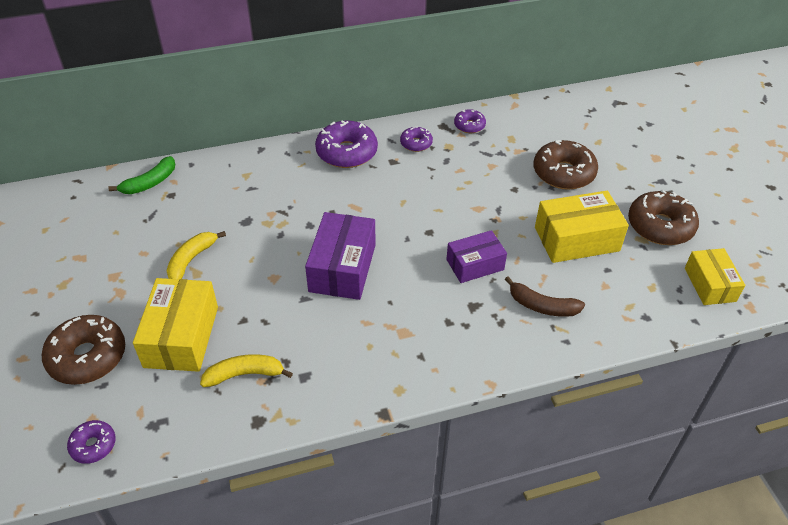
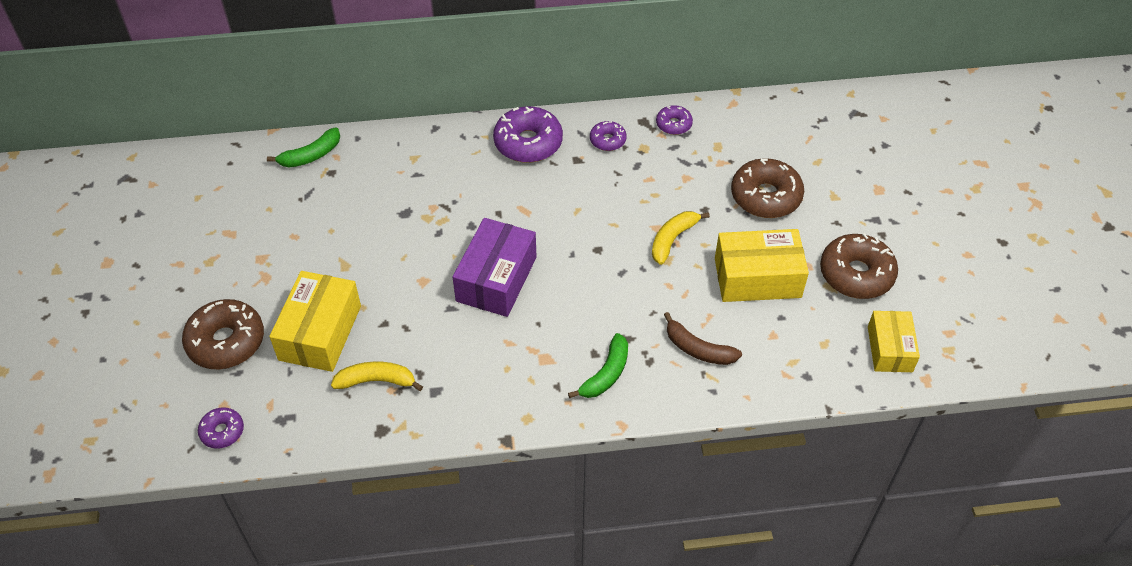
camera: 10 degrees right, 5 degrees up
(191, 260) = (341, 250): yellow banana -> yellow banana (672, 239)
(464, 339) = (606, 374): none -> green banana
(475, 264) = (638, 293): purple box -> none

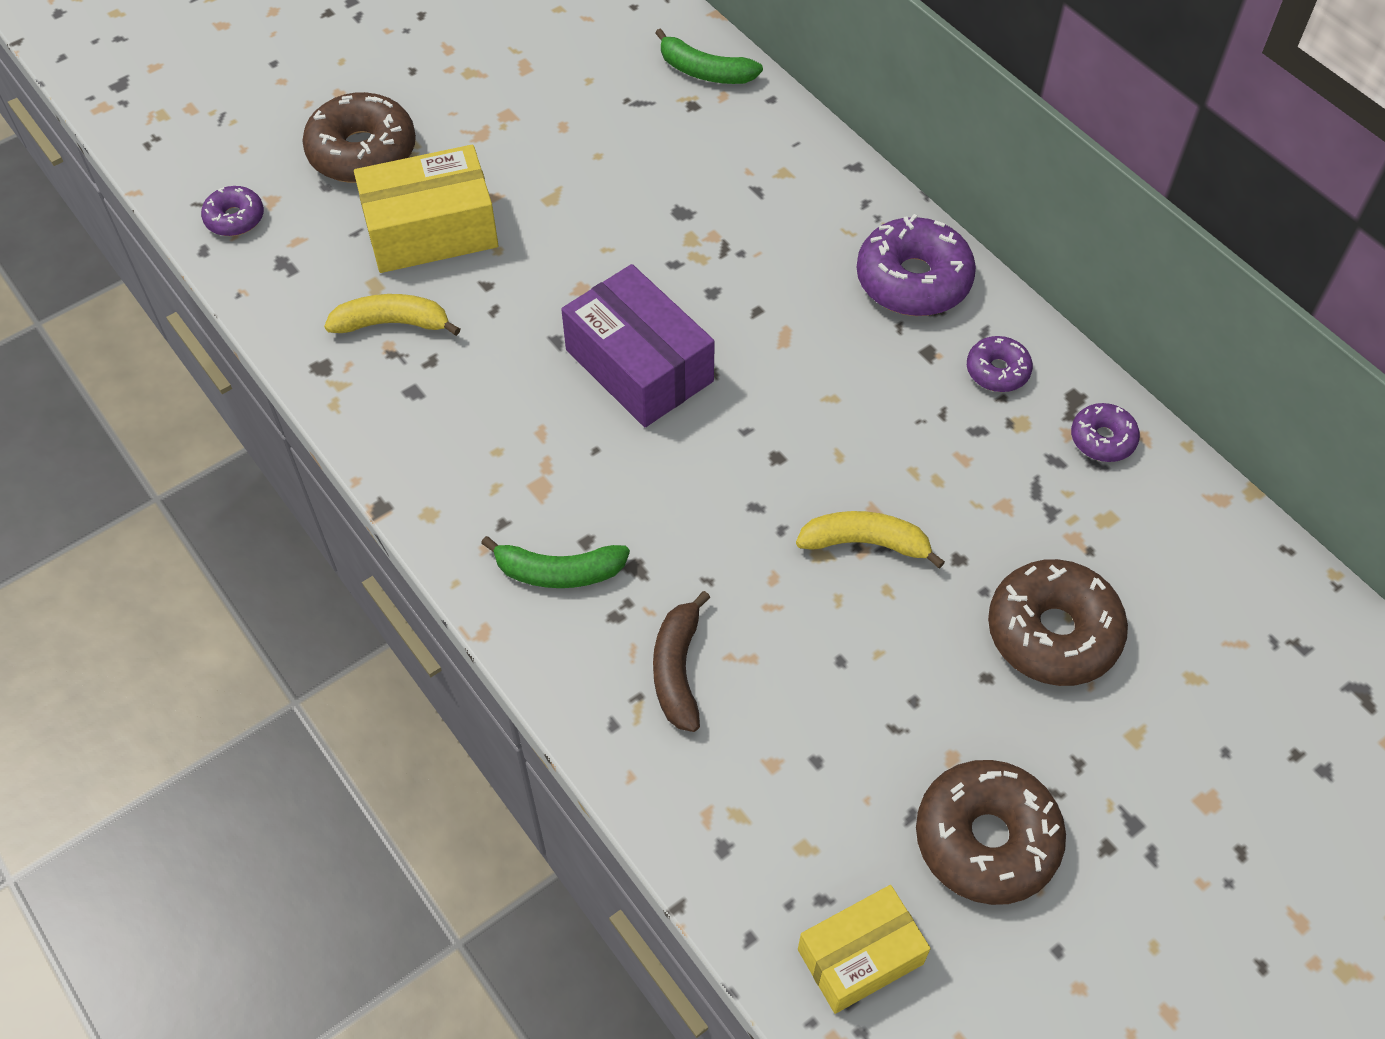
camera: 60 degrees right, 5 degrees up
(376, 381) = (392, 323): yellow banana -> yellow banana turned 60 degrees counterclockwise
(496, 279) = (639, 365): purple box -> purple box turned 60 degrees clockwise
(757, 278) = (872, 692): yellow box -> none

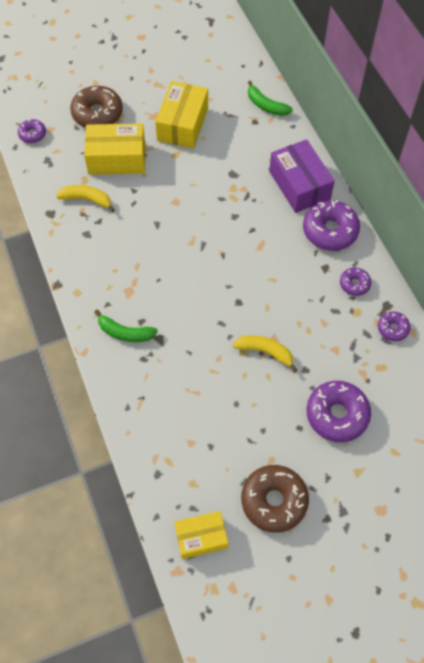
camera: 15 degrees right, 5 degrees up
(547, 138) = (182, 124): none -> yellow box
(639, 365) = (190, 244): purple box -> purple box (299, 185)
(677, 670) = (163, 390): brown banana -> none
(1053, 633) = (337, 414): brown donut -> purple donut

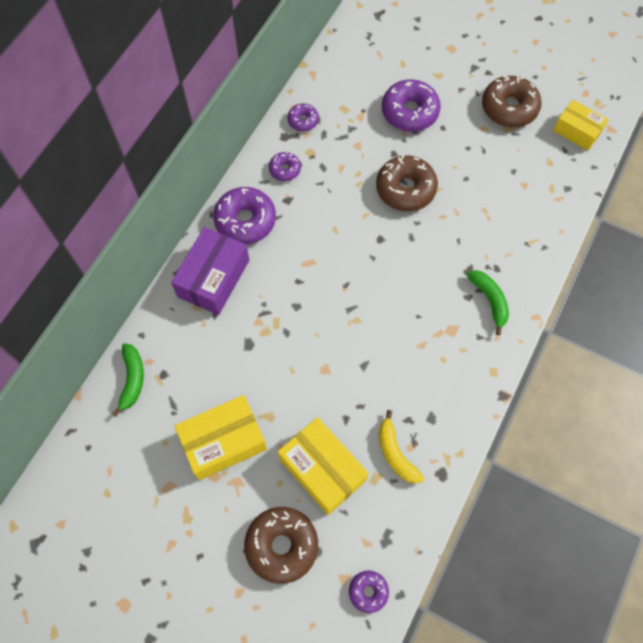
camera: 130 degrees left, 5 degrees up
(265, 352) = (405, 189): yellow banana -> brown donut

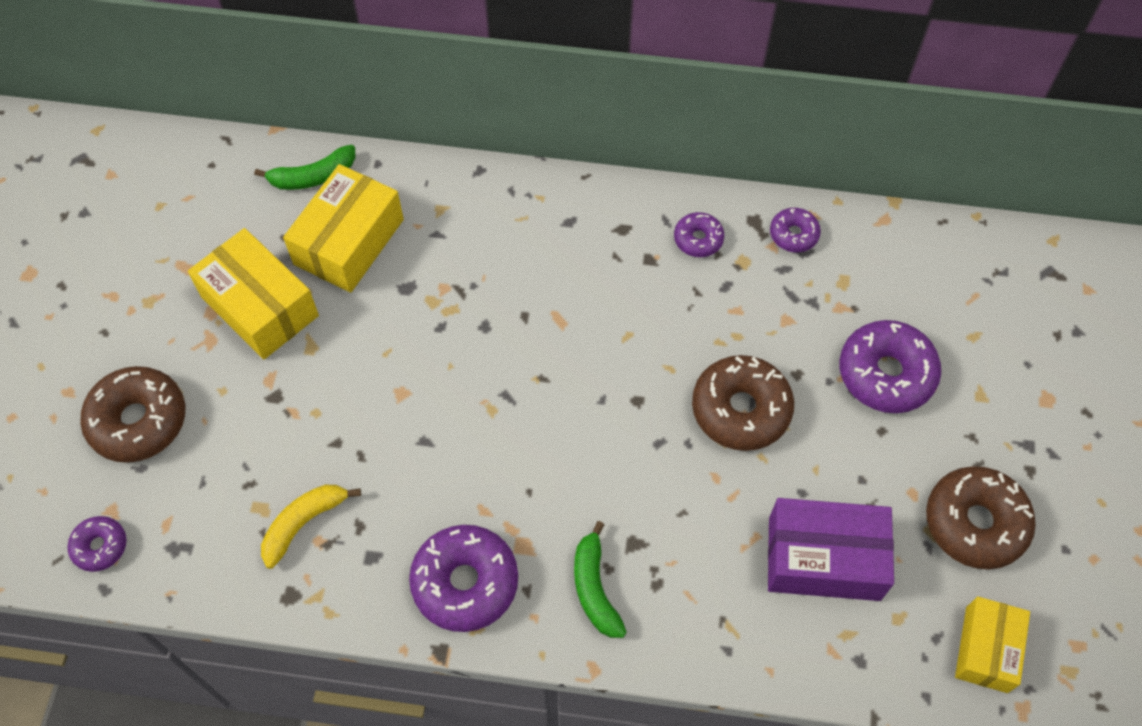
camera: 70 degrees right, 5 degrees down
(213, 278) = (489, 213): purple box -> purple box (824, 558)
(245, 221) = (592, 219): purple donut -> purple donut (465, 582)
(322, 469) = (254, 436): yellow box -> yellow box (349, 242)
(489, 300) = (595, 588): green banana -> green banana turned 120 degrees clockwise

